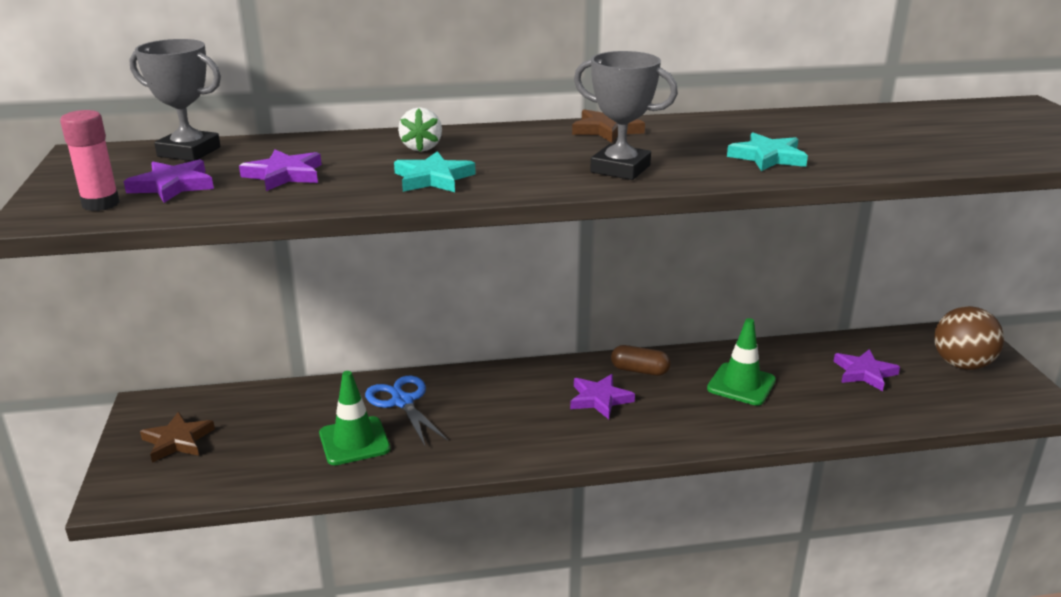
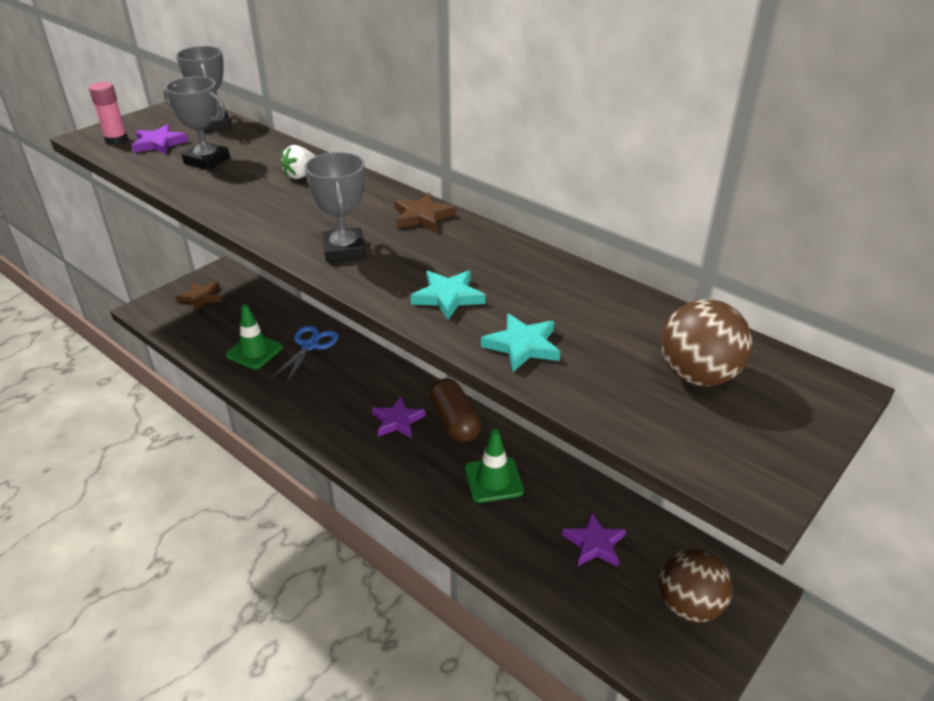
camera: 50 degrees right, 10 degrees up
(284, 175) = (207, 161): purple star -> grey trophy
(433, 178) = (250, 200): turquoise star -> turquoise star (522, 346)
(639, 370) = (454, 421): brown capsule -> brown capsule, size x1.56
(976, 126) = (697, 375): none -> brown ball

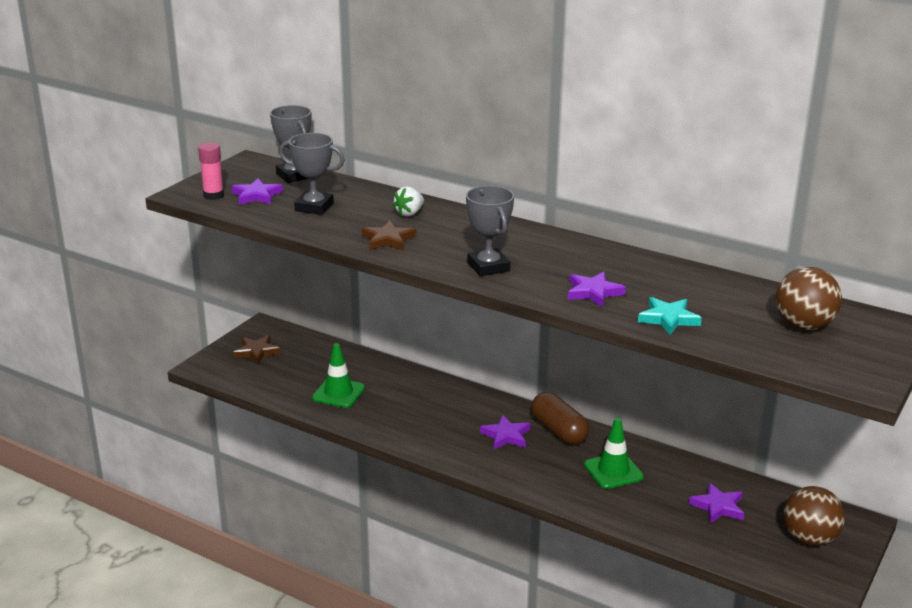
camera: 10 degrees left, 10 degrees down
(310, 345) = (391, 383): blue scissors -> none
(422, 216) = (537, 238): brown star -> brown star (388, 240)
(448, 297) = (593, 292): turquoise star -> purple star

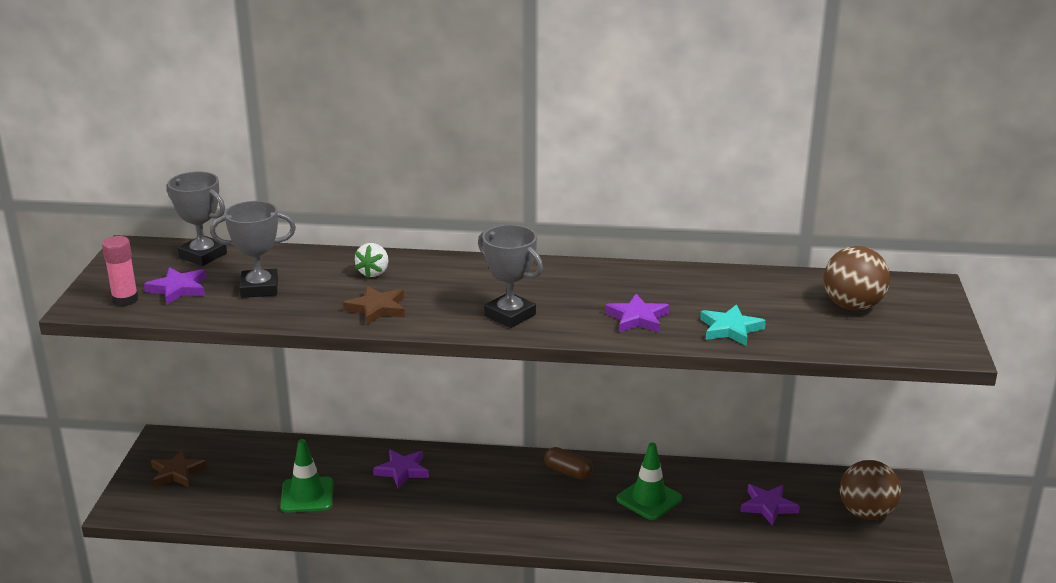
camera: 25 degrees left, 0 degrees up
(506, 435) = (519, 492): purple star -> purple star (402, 471)
(559, 431) = (568, 472): brown capsule -> brown capsule, size x0.64

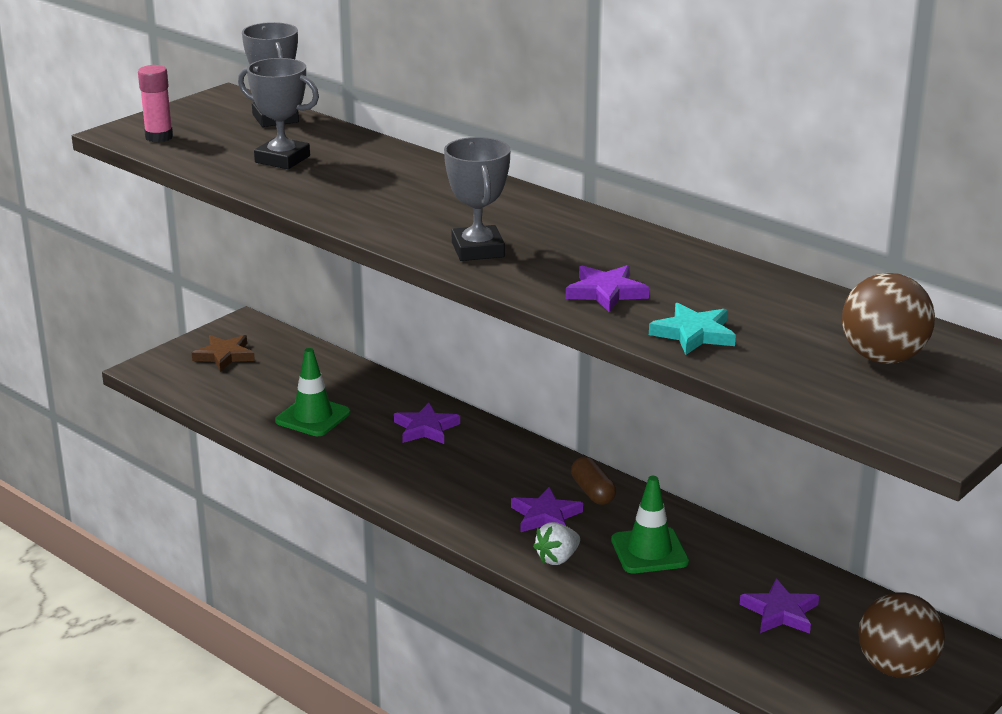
camera: 35 degrees right, 0 degrees up
(178, 289) = (214, 140): purple star -> purple star (545, 516)
(373, 273) = (405, 175): white strawberry -> white strawberry (557, 558)
(377, 308) = (360, 206): brown star -> none

